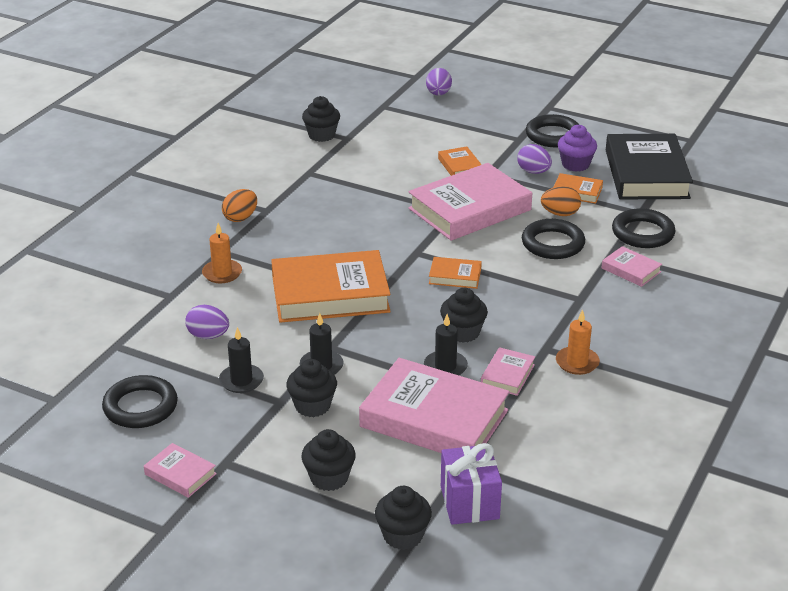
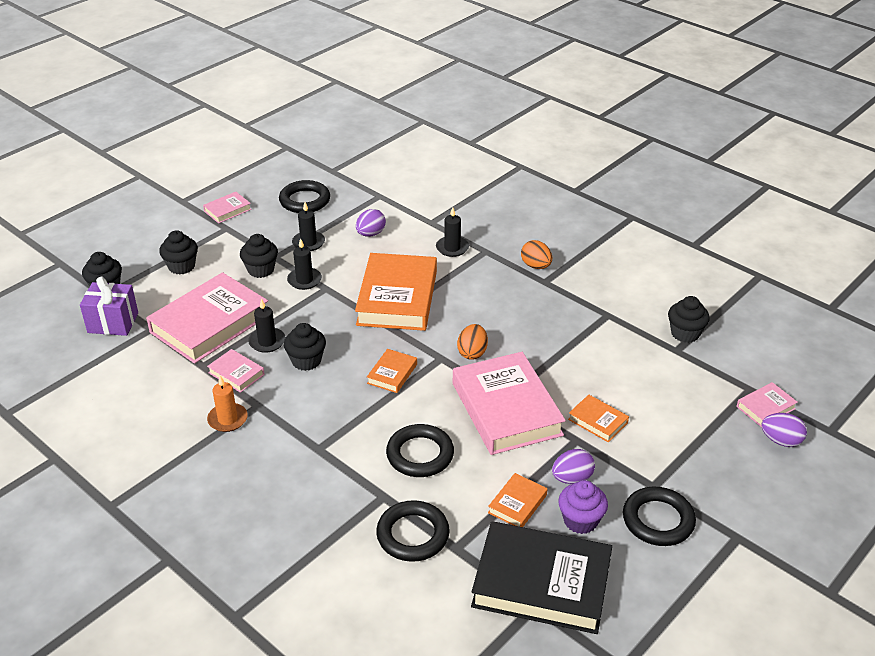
camera: 105 degrees right, 5 degrees up
(222, 273) = (452, 248): orange candle -> black candle
(460, 166) = (598, 421): orange book -> orange book turned 45 degrees clockwise
(560, 214) = (475, 476): orange egg -> orange egg (472, 353)
(631, 270) = (348, 501): pink book -> pink book (765, 407)

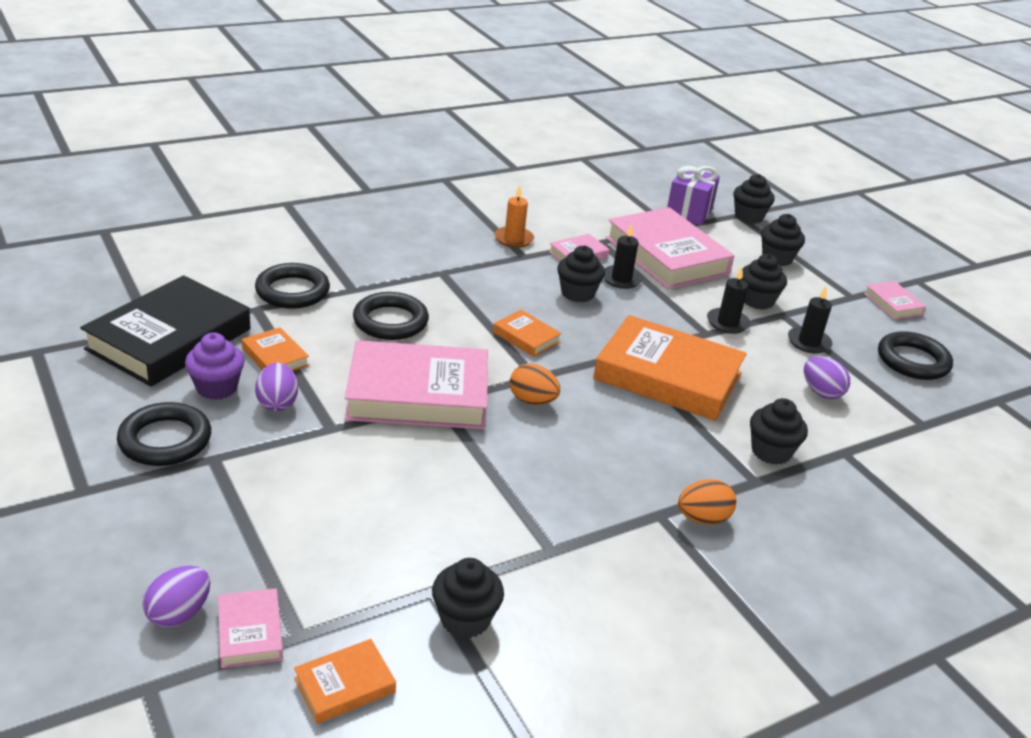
camera: 105 degrees right, 5 degrees down
(452, 248) = (771, 452): black candle -> black cupcake
(598, 421) = (348, 455): orange book -> orange book (345, 685)

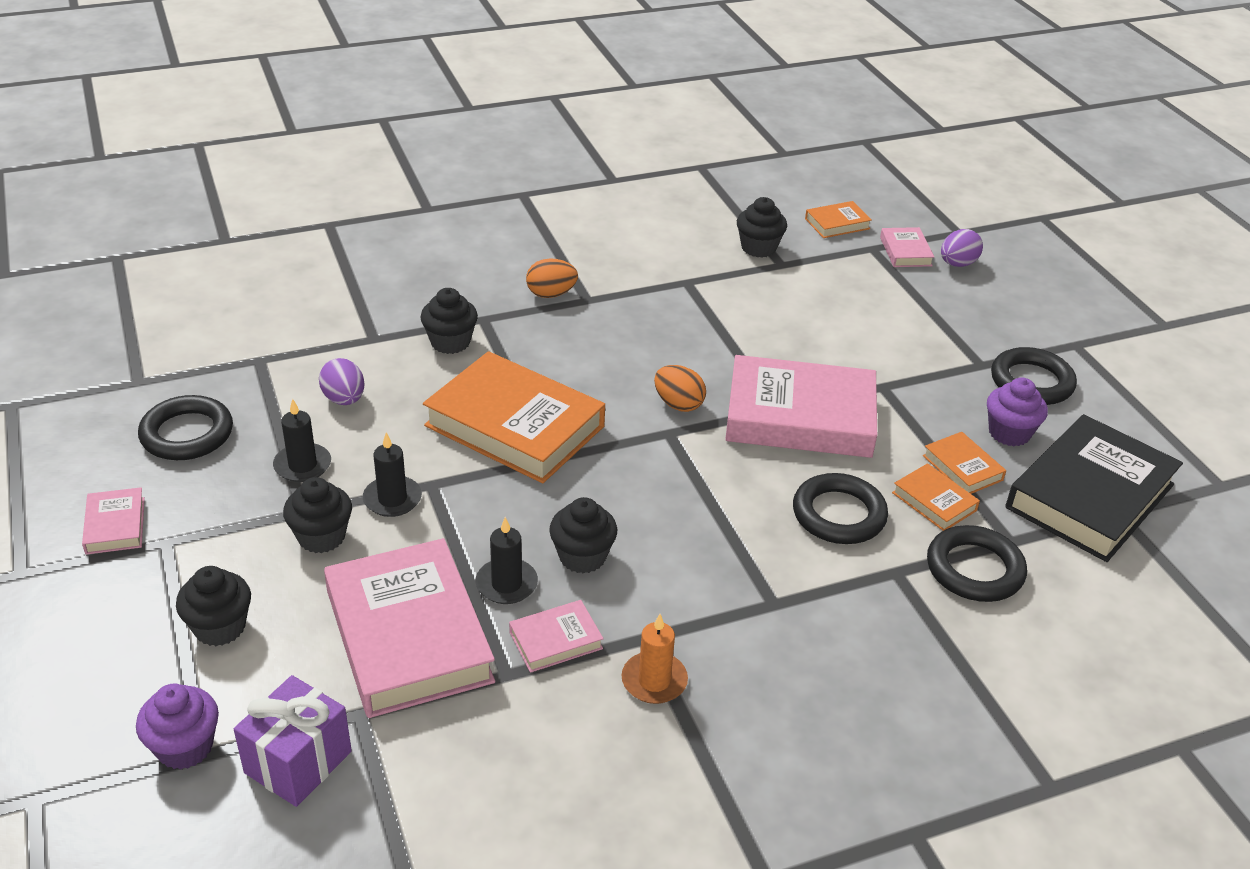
camera: 170 degrees left, 5 degrees up
(277, 403) = (942, 413): purple egg -> none
(526, 337) = (670, 485): orange book -> orange book (934, 501)
(748, 217) = (185, 747): black cupcake -> purple cupcake

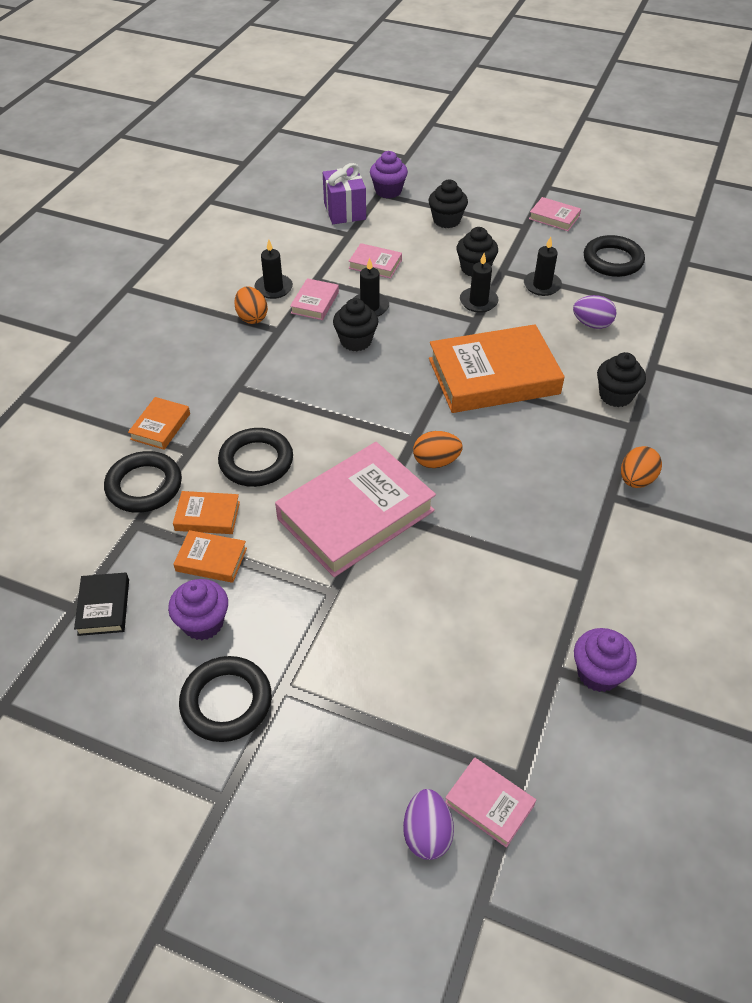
camera: 135 degrees right, 10 degrees up
(408, 636) = (375, 264): pink book -> pink book, size x0.45
(574, 704) = (273, 288): none -> black candle
(654, 681) = (252, 317): orange candle -> orange egg
(758, 248) = (598, 673): black cupcake -> purple cupcake
(837, 224) = (591, 787): orange book -> orange book (160, 426)
(1089, 496) = (104, 607): black book -> black book, size x0.45

